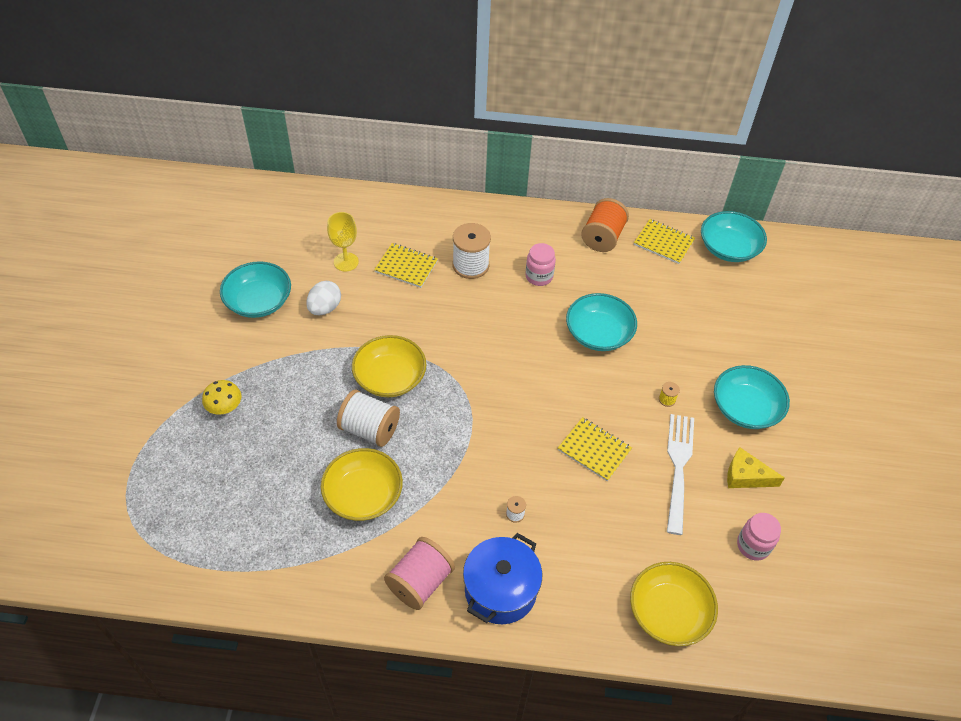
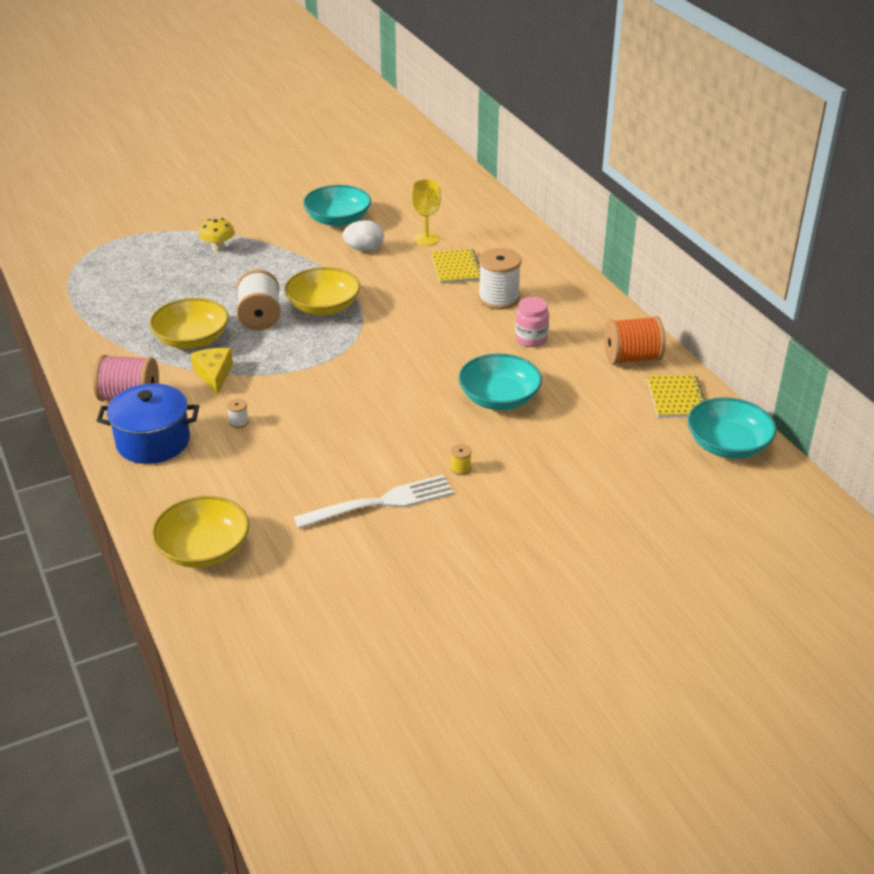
camera: 60 degrees right, 15 degrees down
(594, 450) = (352, 443): yellow notebook -> none
(745, 408) = (505, 526): turquoise bowl -> none
(745, 476) = (413, 553): yellow cheese -> yellow cheese (214, 374)
(753, 545) = (328, 584): pink jar -> none

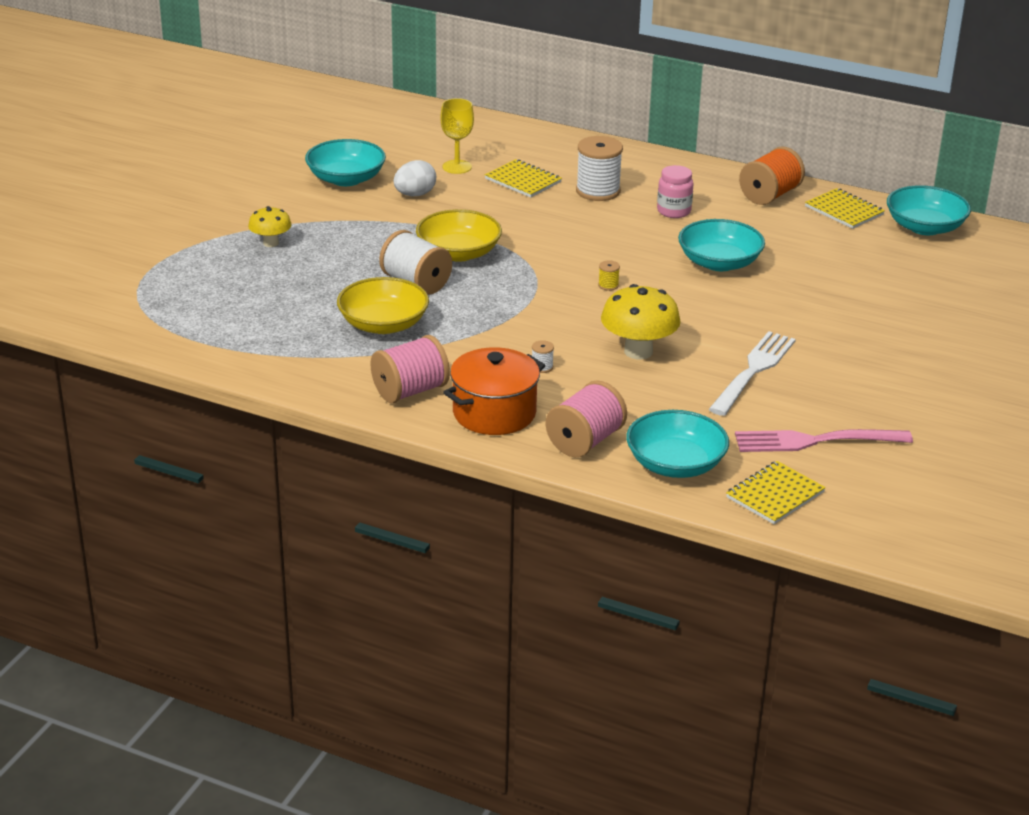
camera: 40 degrees left, 5 degrees down
(153, 442) = (494, 413): blue pot -> orange pot
(174, 496) = (585, 441): none -> pink spool
(203, 549) = (675, 464): yellow bowl -> turquoise bowl
(214, 374) = (455, 342): yellow cheese -> none
(231, 616) = (775, 495): none -> yellow notebook
(323, 443) = (638, 351): none -> yellow mushroom
(333, 589) = (816, 441): none -> pink fork
(460, 468) = (771, 322): yellow spool -> yellow spool (608, 285)

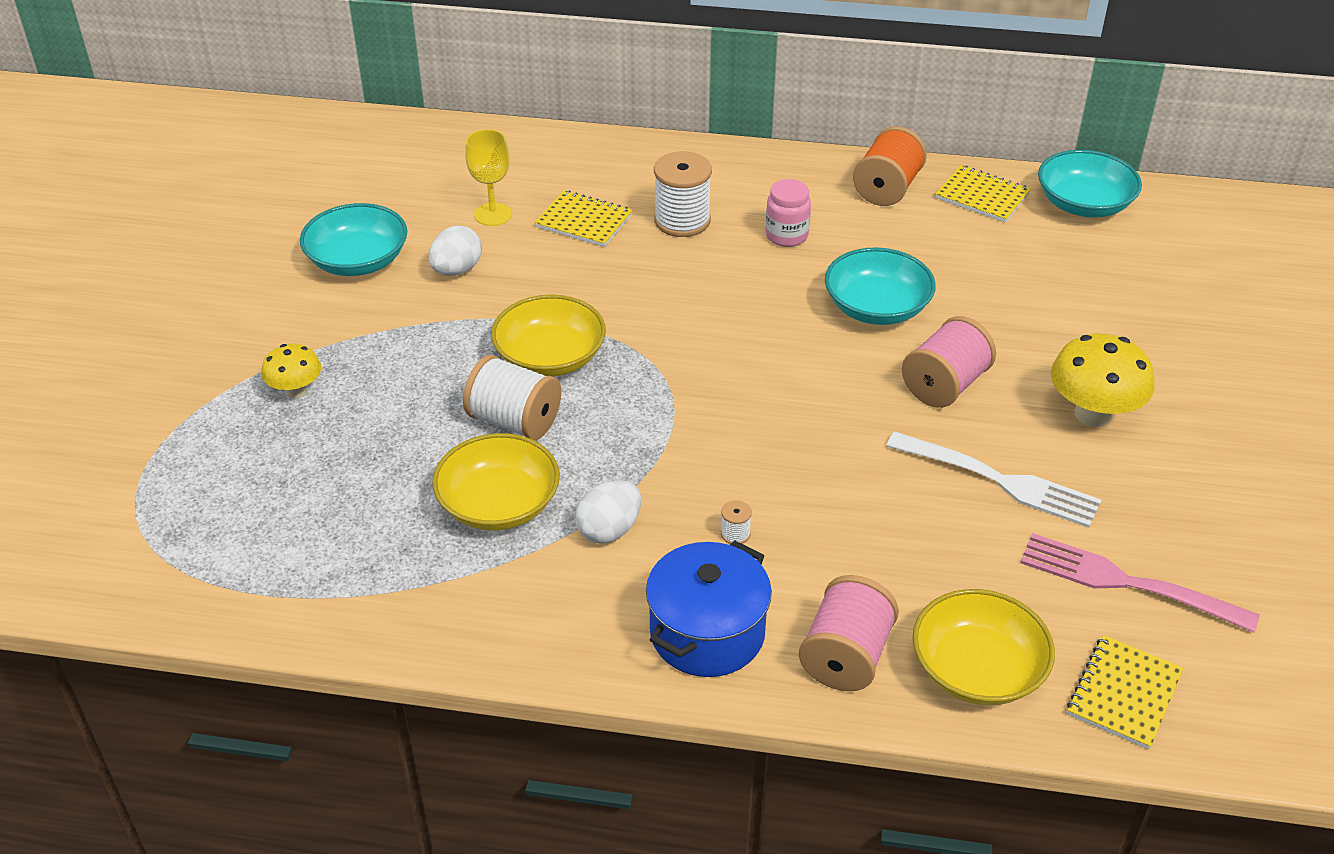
camera: 15 degrees left, 10 degrees up
(410, 391) = (580, 618): pink spool -> pink spool (944, 385)
(453, 350) = (609, 530): none -> white egg
(494, 413) = (707, 633): orange pot -> blue pot
(608, 285) = (759, 373): yellow spool -> none
(638, 351) = (844, 478): yellow mushroom -> yellow mushroom (1092, 414)
(675, 464) = (977, 669): turquoise bowl -> yellow bowl
(753, 371) = (998, 480): white fork -> white fork turned 105 degrees clockwise
(816, 441) = (1128, 583): pink fork -> pink fork turned 45 degrees clockwise

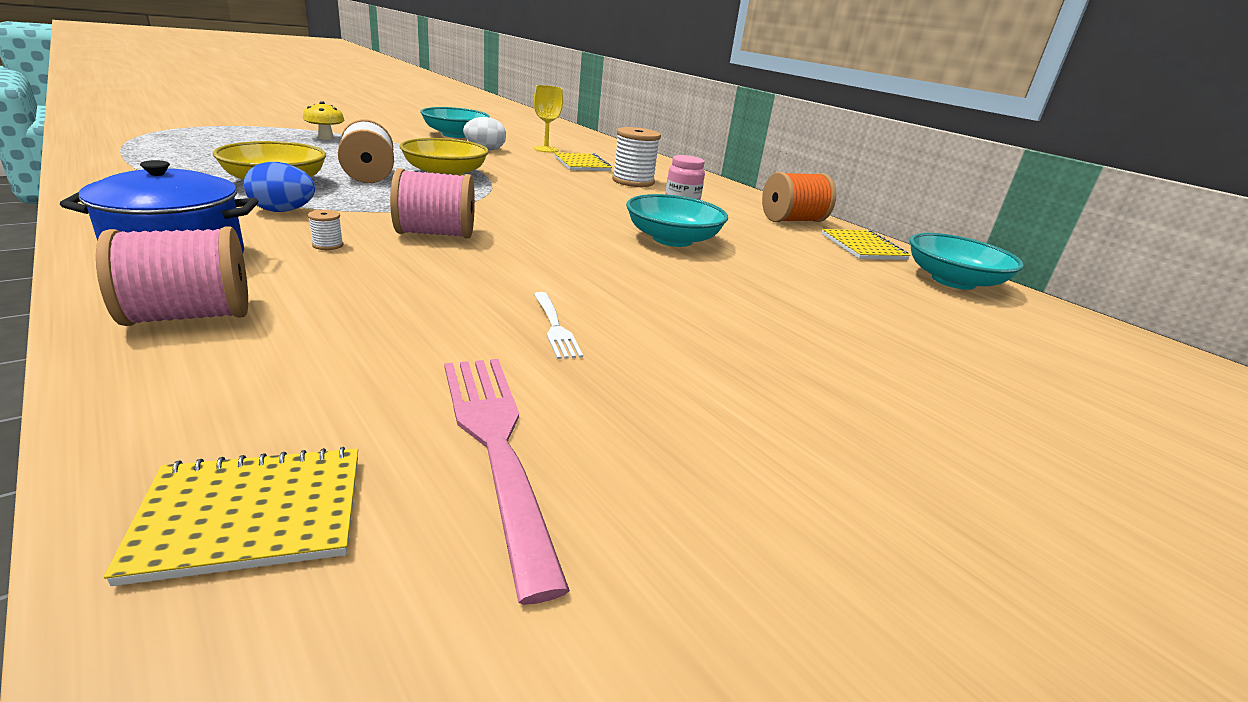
camera: 40 degrees right, 15 degrees down
(609, 530) = (283, 211): white egg -> blue egg
(944, 385) = (637, 278): pink spool -> pink spool (436, 234)
(977, 669) = (222, 389): yellow bowl -> none
(998, 480) = (554, 327): white fork -> white fork, size x0.53
(1092, 414) = (730, 348): yellow mushroom -> none

